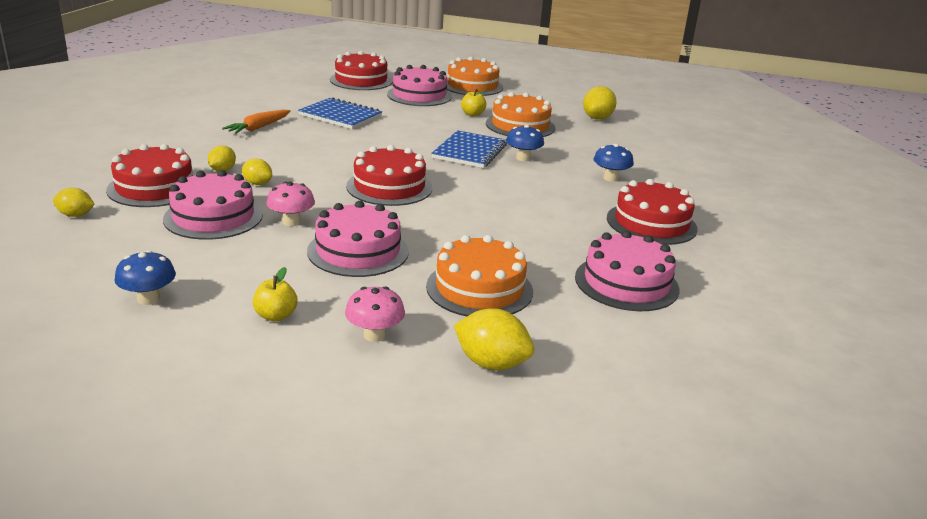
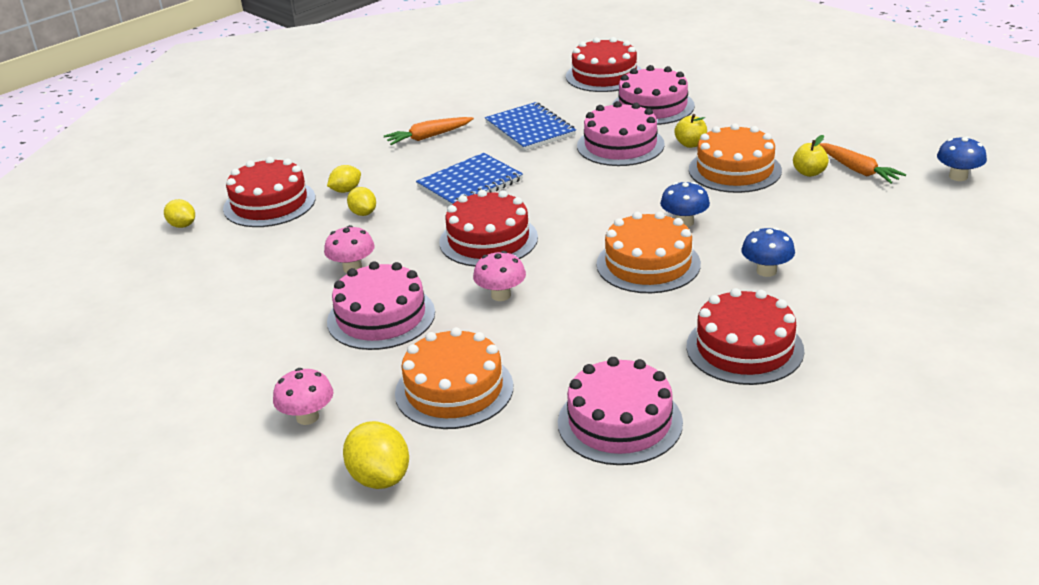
camera: 35 degrees right, 5 degrees up
(148, 299) = (165, 330): blue mushroom -> blue mushroom (958, 176)
(213, 217) = (289, 249): pink cake -> pink cake (620, 145)
(275, 316) = (246, 374): yellow apple -> yellow apple (809, 173)
(442, 220) = (501, 295): none -> pink mushroom
(469, 151) = (628, 202): blue notebook -> blue notebook (470, 183)
(472, 86) = (737, 96): orange cake -> orange cake (648, 264)
(597, 118) = (857, 170): yellow lemon -> orange carrot

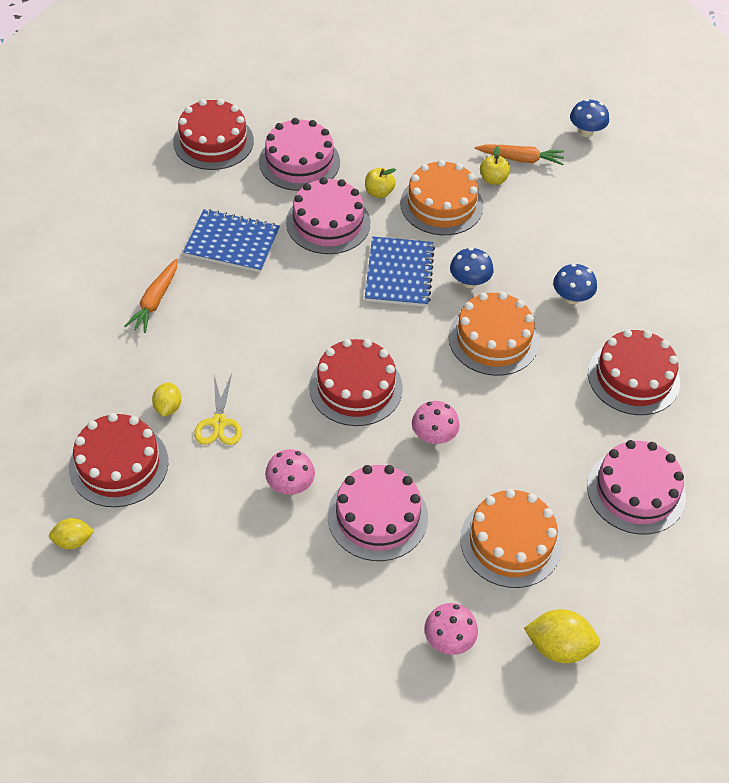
camera: 50 degrees left, 20 degrees up
(363, 213) = (219, 423): yellow lemon -> yellow scissors
(470, 183) = (263, 335): blue notebook -> blue notebook (399, 273)

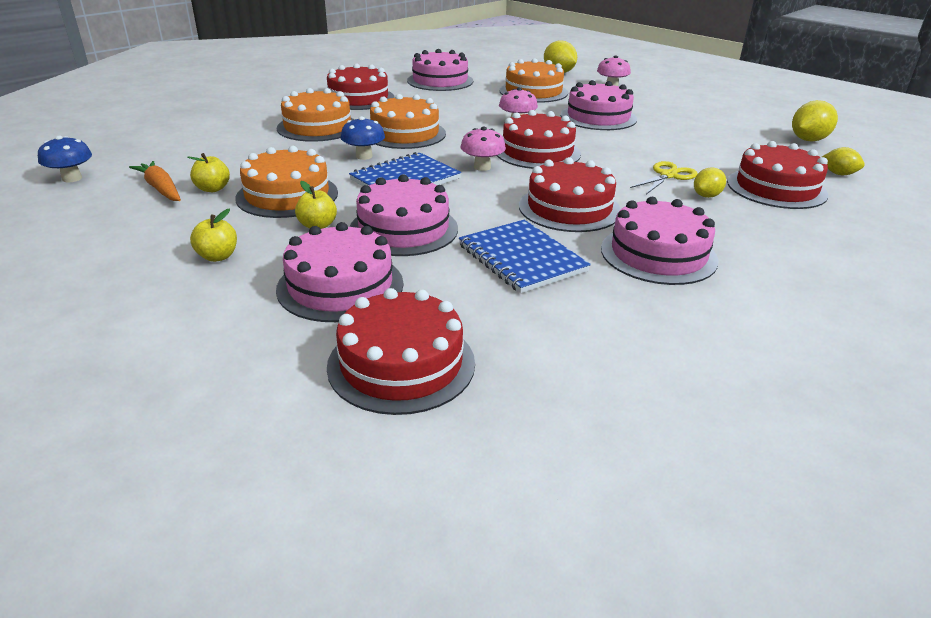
camera: 135 degrees left, 20 degrees down
(131, 622) = (808, 140): none -> yellow lemon
(155, 301) = (658, 254): orange carrot -> pink cake
(252, 316) = (569, 208): none -> red cake
(290, 485) = (642, 140): pink mushroom -> pink mushroom (482, 167)
(388, 139) = (217, 256): none -> yellow apple
(571, 297) = (317, 127): blue mushroom -> orange cake

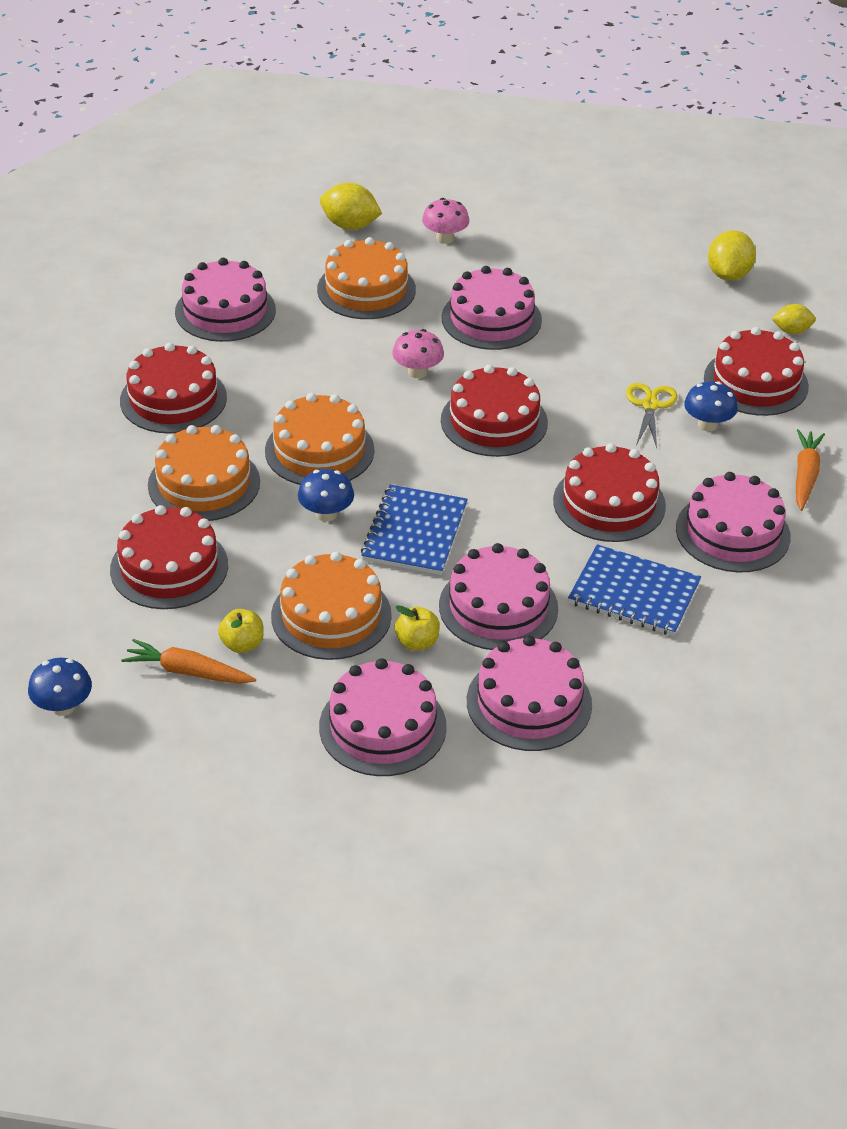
camera: 35 degrees left, 10 degrees up
(217, 256) = (382, 726): yellow apple -> pink cake
(401, 364) = (662, 751): red cake -> red cake (169, 567)
(482, 167) = (467, 475): pink mushroom -> none
(706, 196) = (707, 424): yellow lemon -> blue mushroom
(770, 245) = (805, 475): none -> orange carrot

